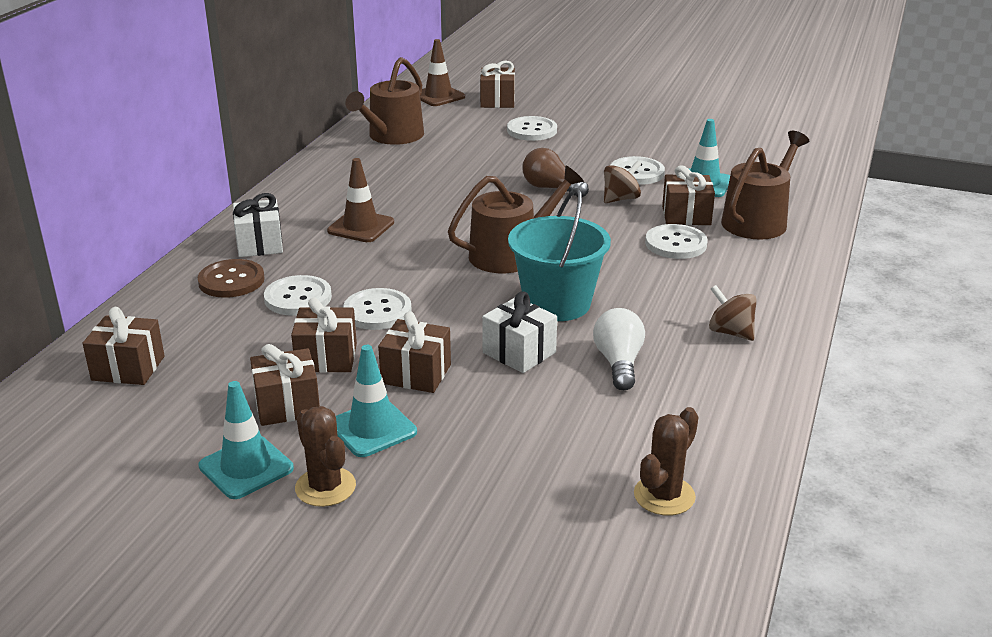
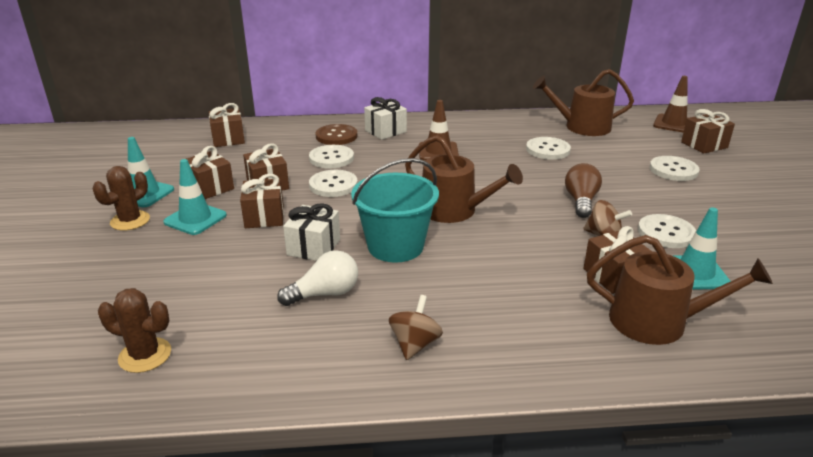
camera: 65 degrees right, 0 degrees up
(676, 244) = (551, 281): white button -> white button (547, 150)

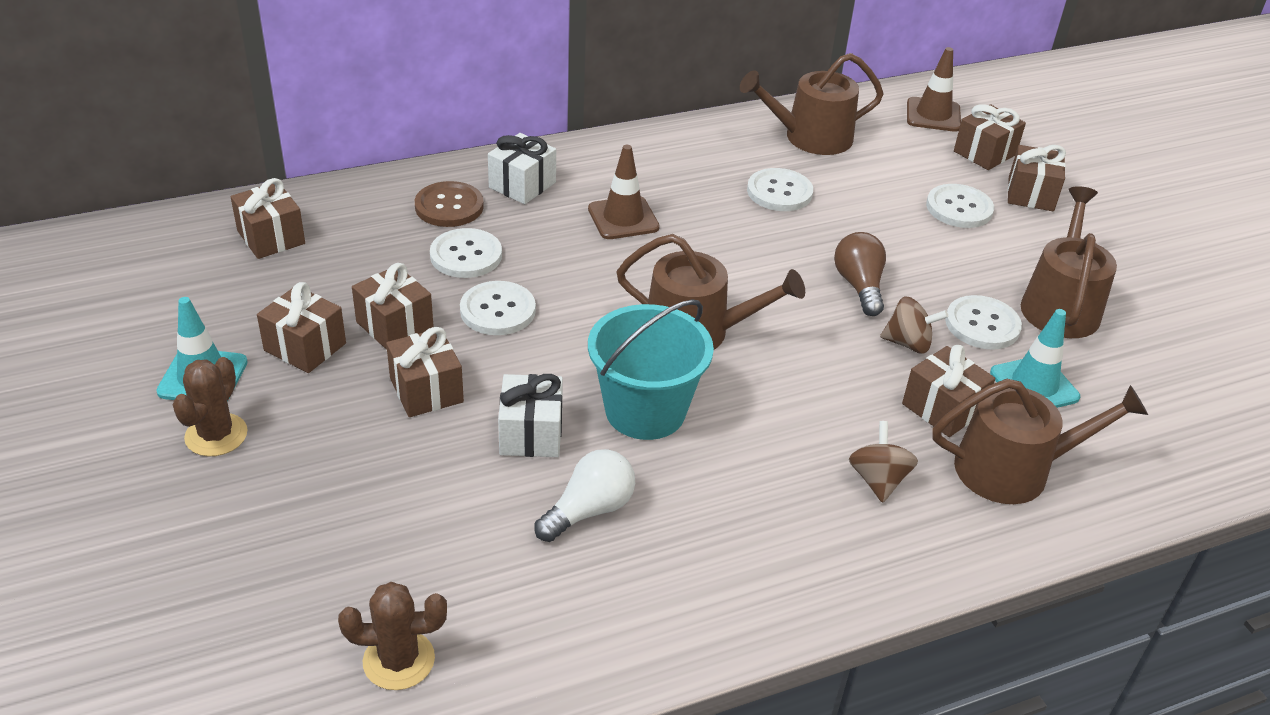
camera: 20 degrees left, 10 degrees up
(195, 219) = (320, 413): turquoise traffic cone -> none
(415, 344) = (744, 564): brown spinning top -> brown spinning top (878, 480)
(731, 168) = (1030, 194): none -> brown gift
(734, 229) = (1060, 305): none -> brown watering can

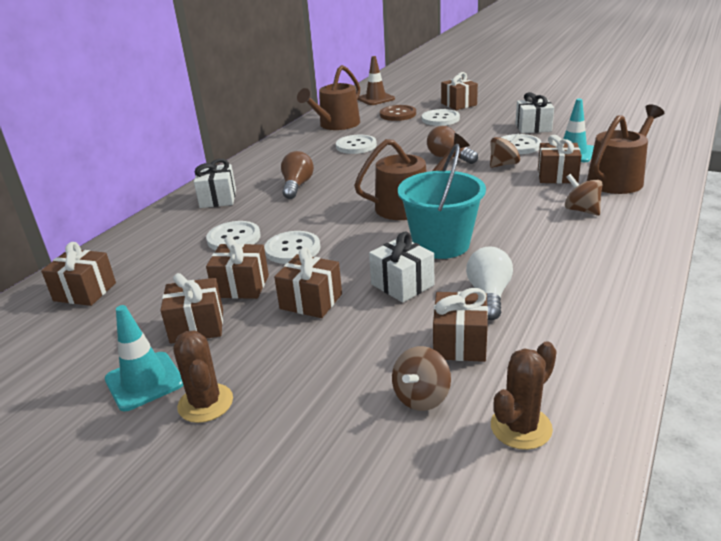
camera: 35 degrees left, 10 degrees down
(369, 565) = (421, 397): none -> brown spinning top
(449, 206) = (188, 225): brown button -> brown button (398, 114)
(623, 218) = (297, 186): brown traffic cone -> brown light bulb
(984, 153) = (418, 101): brown gift -> brown gift (460, 343)
(1060, 305) = (533, 127): brown watering can -> white gift

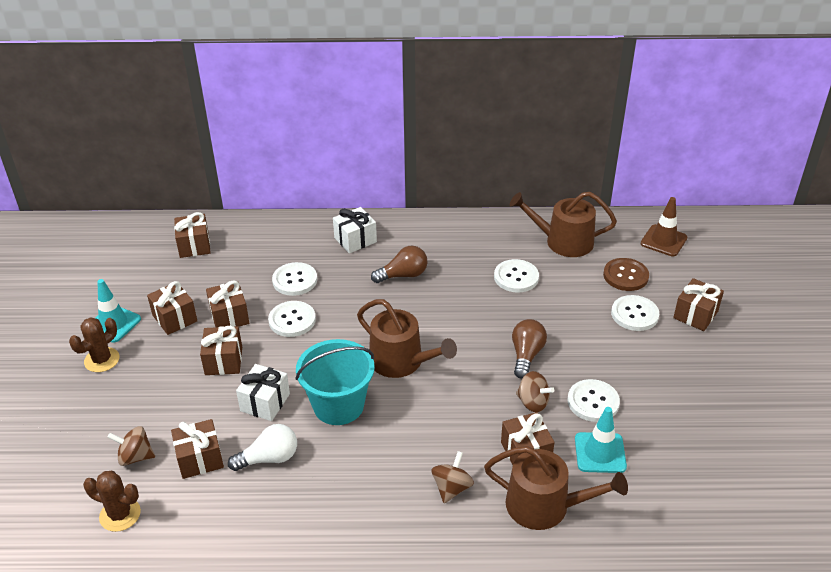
camera: 60 degrees right, 10 degrees up
(533, 127) = (659, 401): white gift -> none

